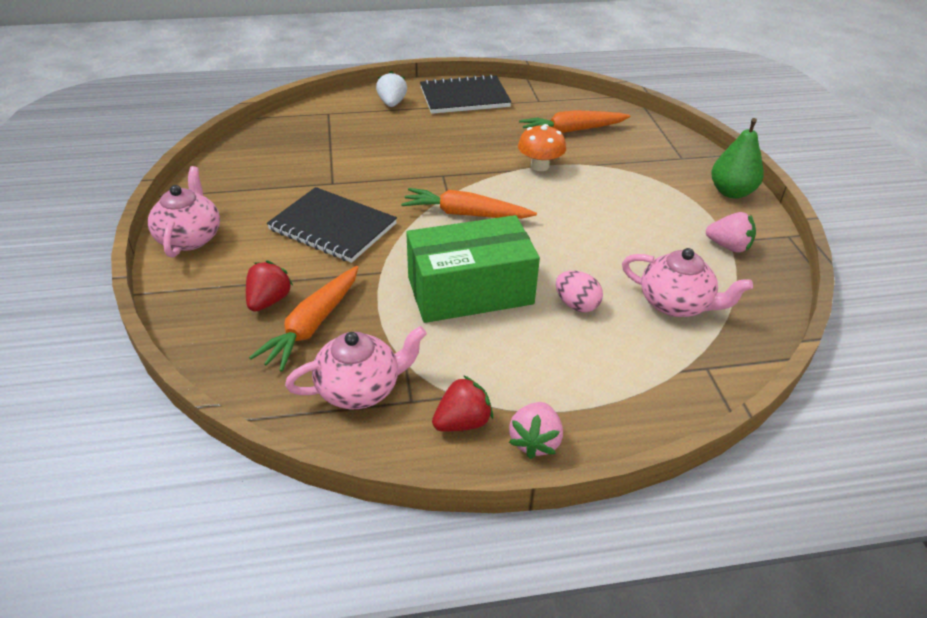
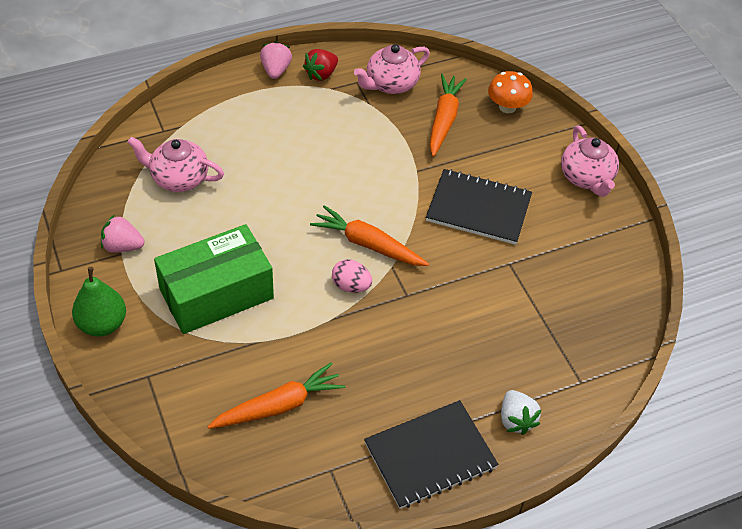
camera: 165 degrees right, 10 degrees up
(269, 301) = (485, 133): red strawberry -> none
(465, 214) = (368, 244): orange carrot -> orange carrot turned 150 degrees counterclockwise
(470, 291) = (341, 164): green box -> green box (216, 294)
(540, 166) = (309, 329): orange mushroom -> orange mushroom (507, 107)
(576, 305) = (257, 165): pink egg -> pink egg (351, 286)

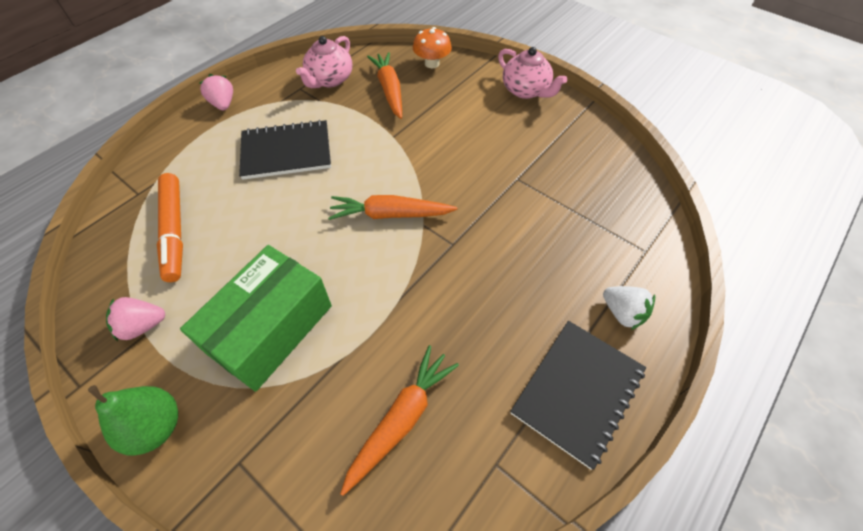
camera: 25 degrees left, 5 degrees up
(179, 178) = (174, 231): pink teapot -> orange marker
(321, 74) = (266, 93): red strawberry -> none
(351, 286) = (398, 259): pink egg -> none
(478, 209) = (462, 146): black notebook -> black notebook (286, 152)

